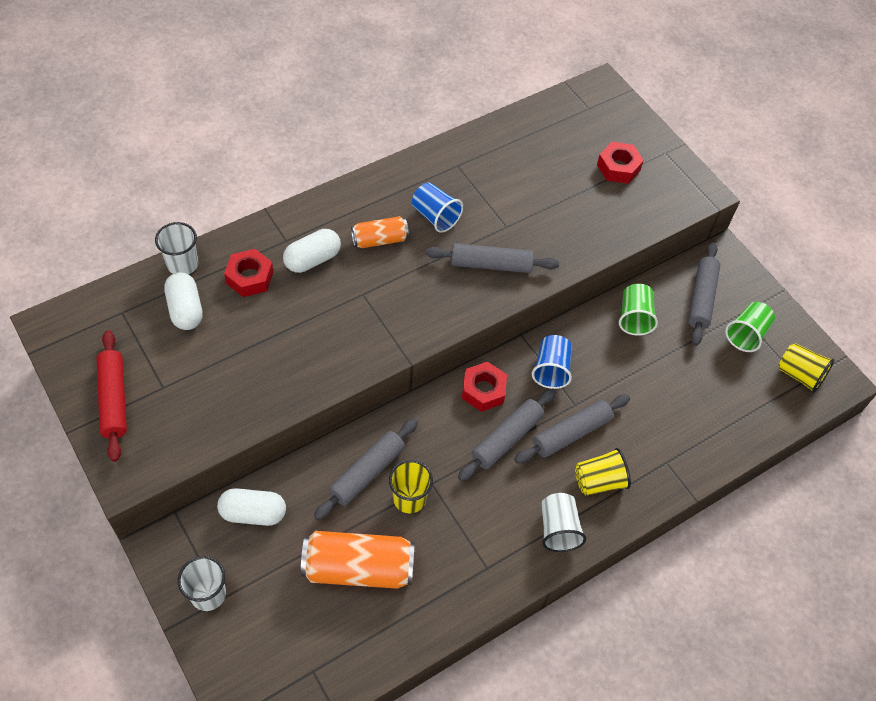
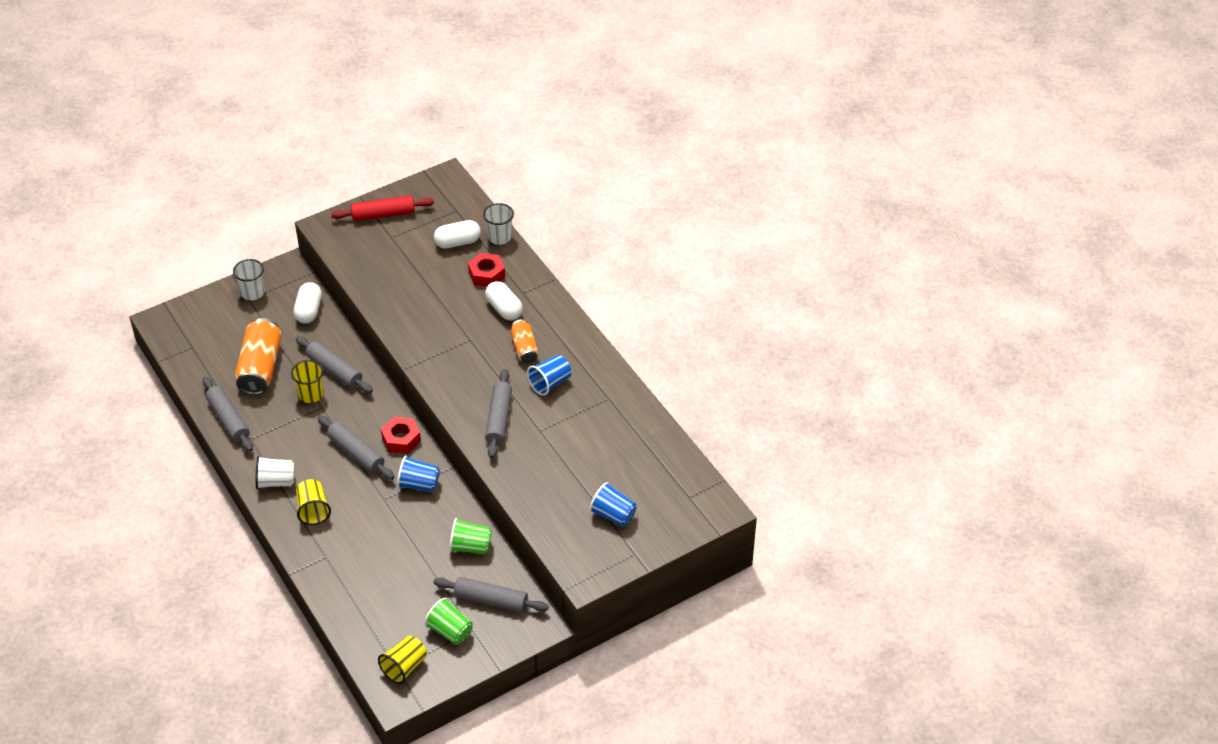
camera: 95 degrees right, 10 degrees down
(571, 433) = (357, 494): grey rolling pin -> grey rolling pin (228, 419)
(618, 167) = (613, 515): red nut -> blue cup

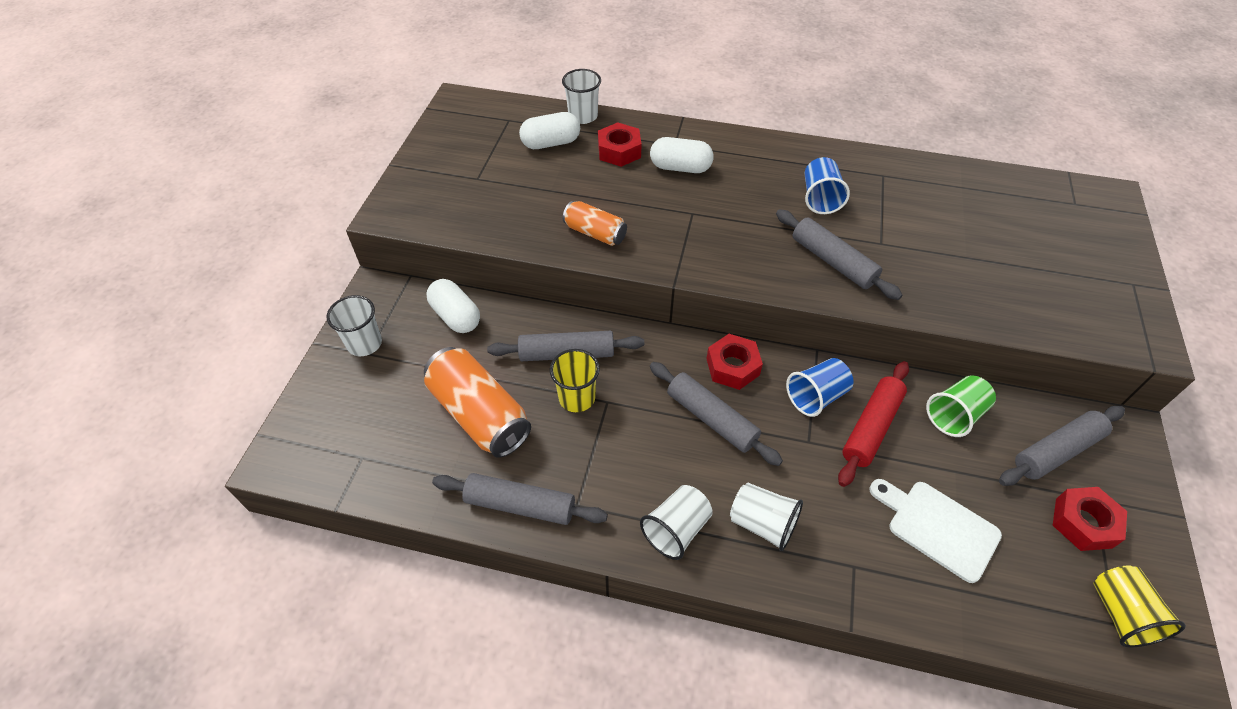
camera: 45 degrees left, 5 degrees up
(313, 510) = (762, 523): yellow cup -> white cup
(356, 453) = (711, 418): grey rolling pin -> grey rolling pin turned 45 degrees clockwise
(383, 214) = (439, 165): red rolling pin -> red rolling pin (871, 427)
(383, 576) = (938, 527): none -> white cutting board
(450, 631) = (1083, 523): green cup -> red nut
(458, 242) = (551, 143): white capsule -> white capsule turned 45 degrees clockwise
(524, 348) = (751, 186): orange can -> orange can (595, 233)
(613, 515) = (1059, 266): blue cup -> none

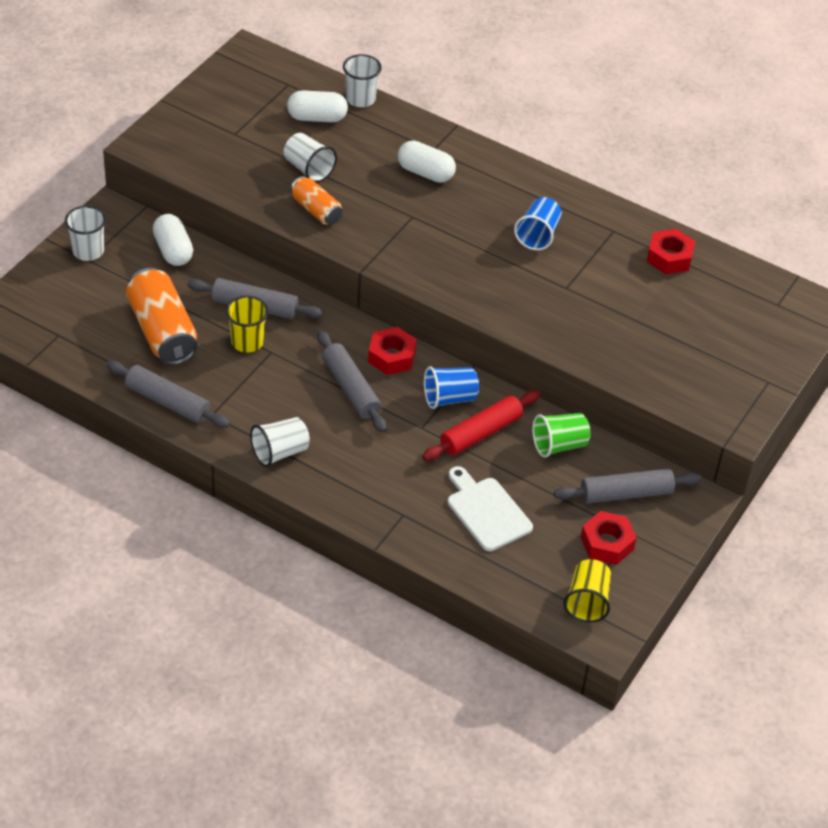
camera: 15 degrees right, 5 degrees down
(619, 151) = (377, 142): red nut -> red nut (669, 257)
(762, 523) = (349, 468): white cup -> white cup (308, 169)
(832, 261) = (511, 290): grey rolling pin -> none

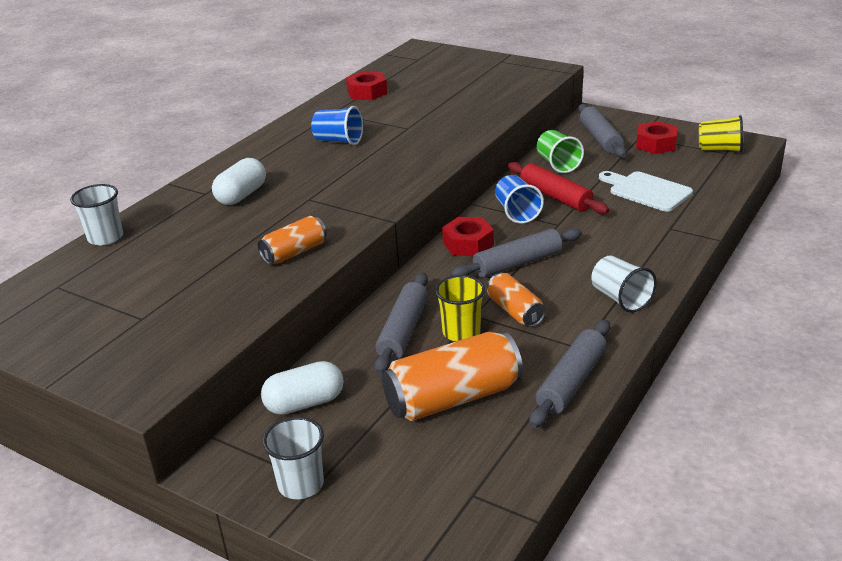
camera: 85 degrees left, 15 degrees down
(272, 379) = (515, 311): none -> orange can
(308, 169) = (222, 262): white cup -> none
(317, 118) = (130, 262): white capsule -> none
(486, 511) = (647, 191): white cutting board -> white cutting board turned 75 degrees clockwise

